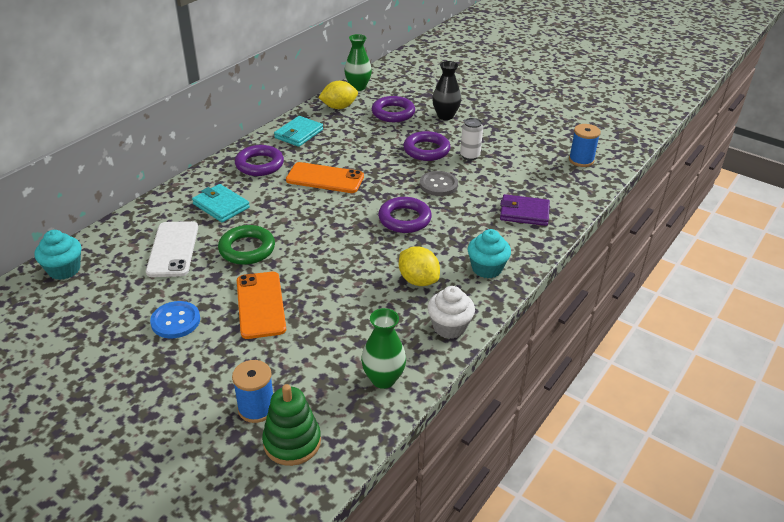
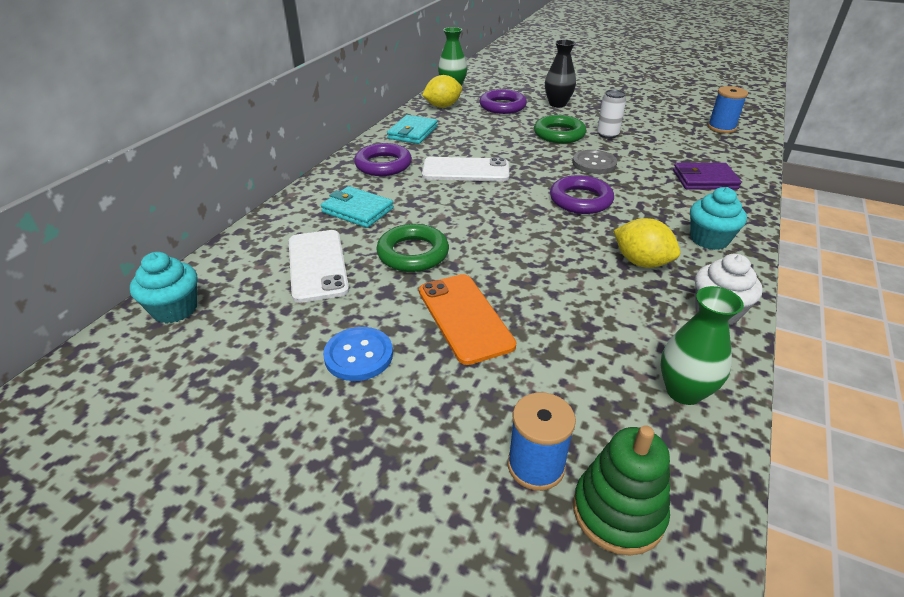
camera: 10 degrees left, 0 degrees up
(325, 178) = (465, 170): orange phone -> white phone
(426, 150) = (559, 134): purple ring -> green ring

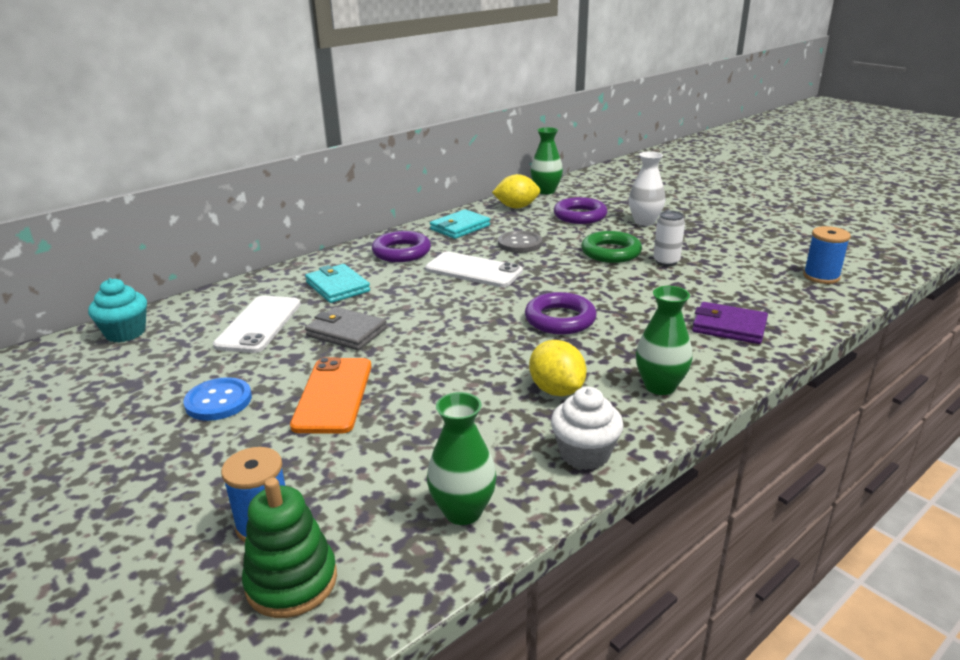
camera: 25 degrees right, 10 degrees down
(413, 253) = (346, 332): green ring -> grey wallet
(557, 104) = (644, 222): black vase -> white vase
(594, 163) = (616, 287): grey button -> grey button (520, 243)
(709, 239) = (660, 386): turquoise cupcake -> green vase

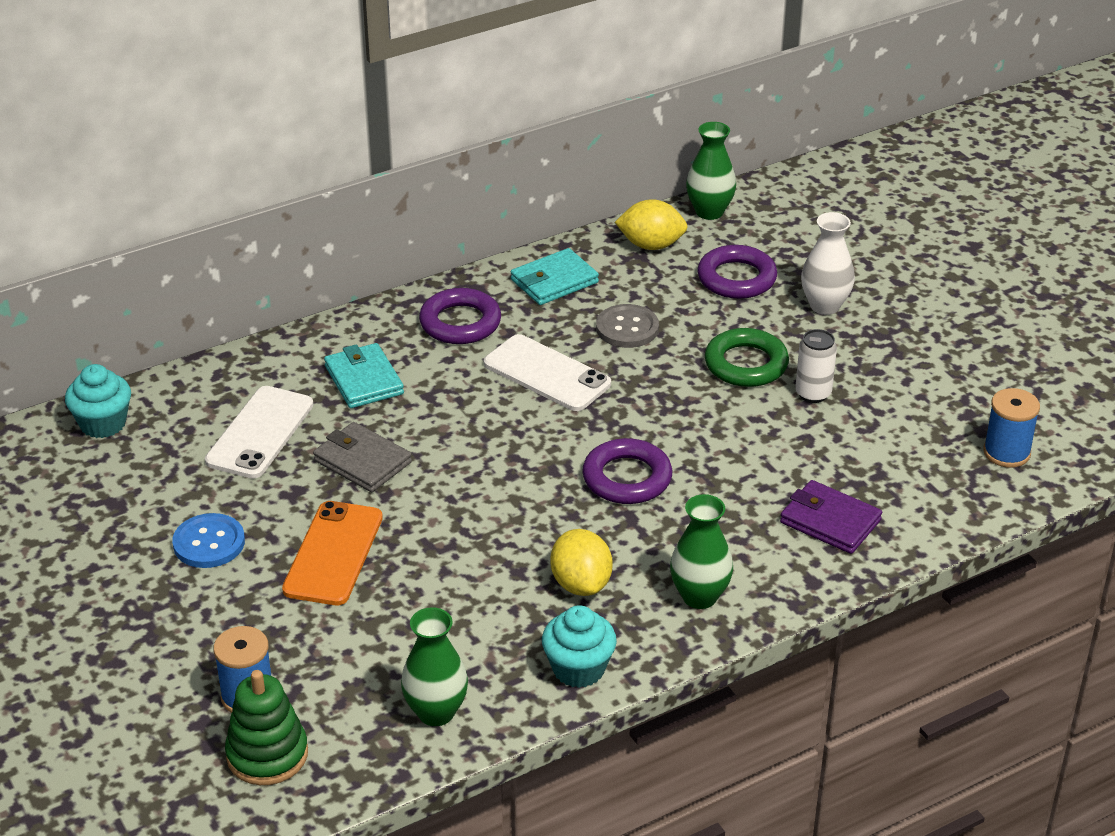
camera: 10 degrees right, 10 degrees up
(584, 454) = (578, 669): white cupcake -> turquoise cupcake

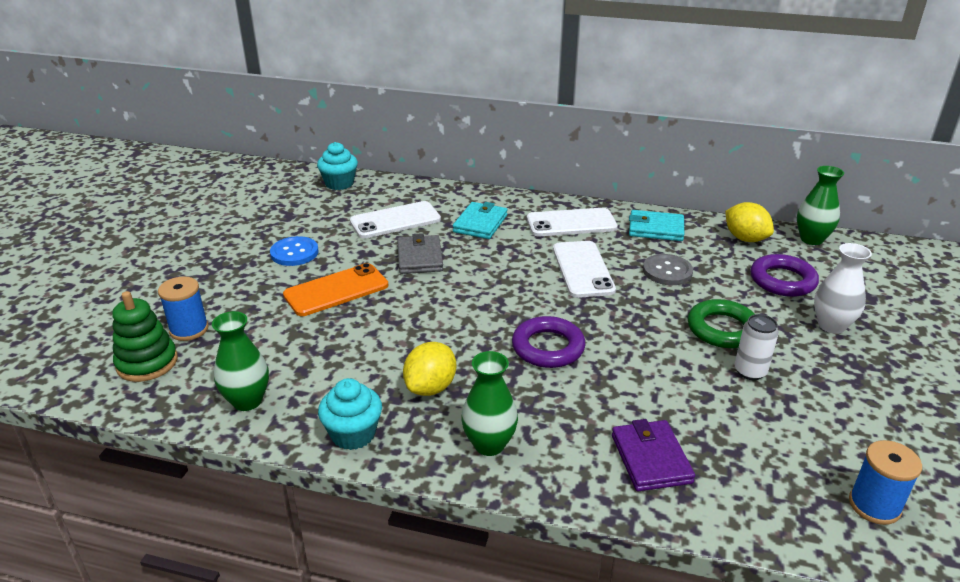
camera: 45 degrees right, 5 degrees down
(460, 323) = (571, 223): purple ring -> white phone

